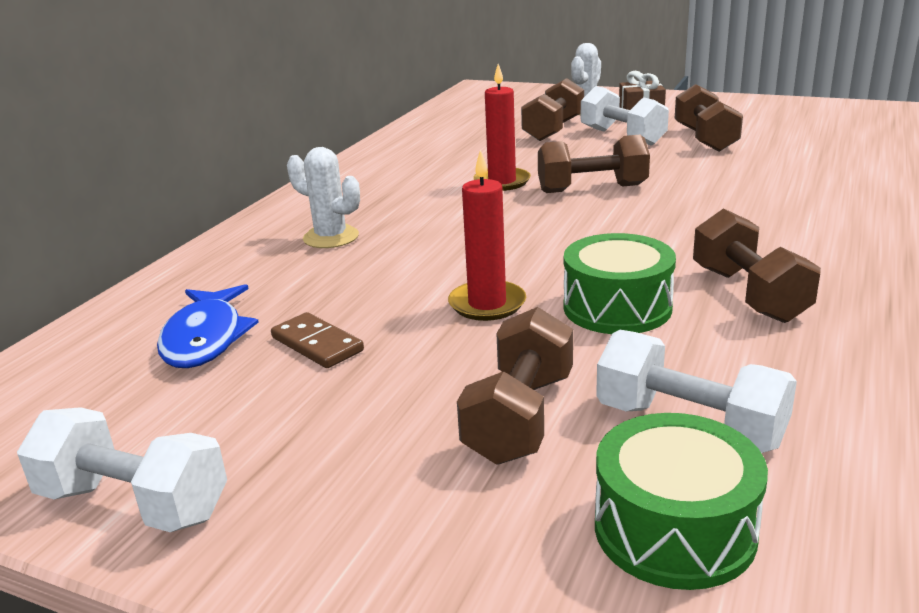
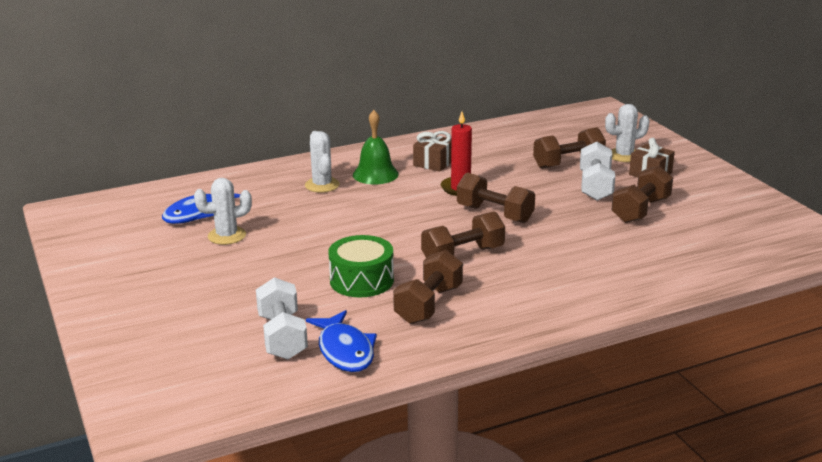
camera: 40 degrees right, 0 degrees up
(134, 503) = (88, 264): white dumbbell -> none
(317, 344) = (227, 236): brown domino -> white cactus
(375, 204) = (375, 174): none -> green bell
(419, 172) = (433, 163): none -> brown gift
(487, 304) = (316, 251): red candle -> none
(520, 417) = (236, 301): brown dumbbell -> brown dumbbell (463, 255)
(674, 529) = (207, 360): green drum -> none
(800, 395) = (345, 350): none -> blue fish

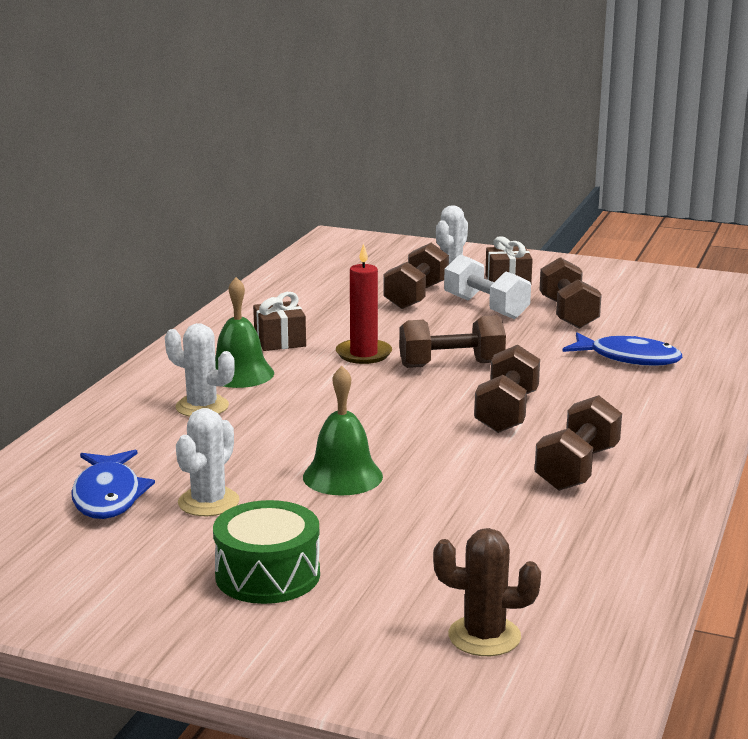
camera: 45 degrees left, 5 degrees down
(198, 362) = (484, 636): none -> brown cactus
(282, 336) = (511, 566): white dumbbell -> none
(307, 251) = (342, 476): none -> green bell
(345, 350) = (599, 546): blue fish -> blue fish (628, 358)
(361, 280) = (465, 477): green drum -> green drum (267, 575)
(429, 305) = (577, 468): brown dumbbell -> brown dumbbell turned 45 degrees clockwise

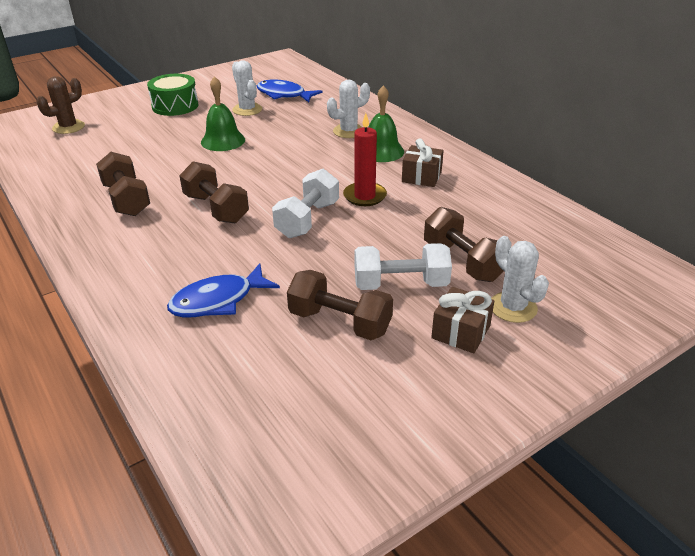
camera: 125 degrees right, 15 degrees up
(451, 365) = (307, 219): brown dumbbell -> white dumbbell

